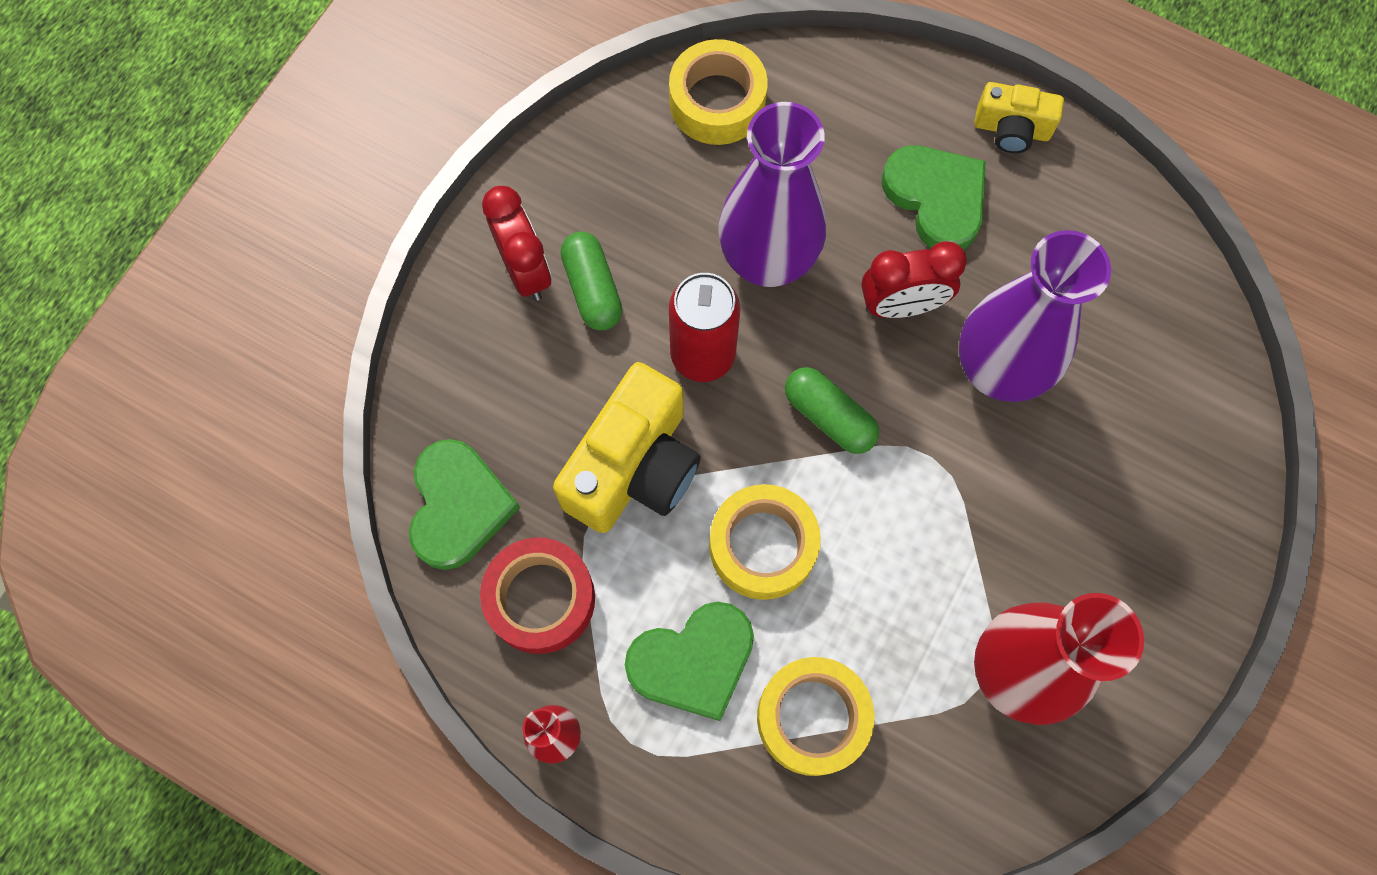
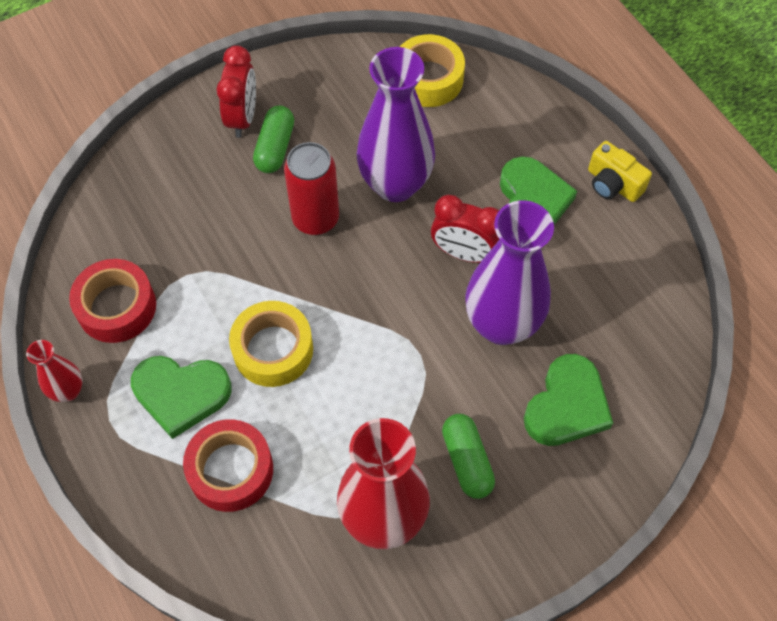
camera: 30 degrees right, 10 degrees down
(458, 506) = (107, 229): green heart -> green heart (567, 405)
(634, 467) = (227, 261): yellow camera -> none
(812, 718) = (231, 470): yellow tape -> red tape
(829, 417) = (370, 295): green capsule -> green capsule (467, 461)

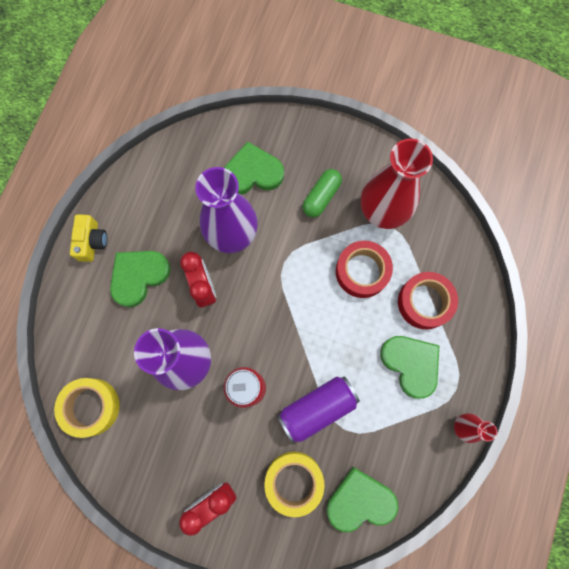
camera: 130 degrees left, 15 degrees up
(110, 236) = (360, 501): none -> green heart
(116, 307) = (397, 449): red tape -> red tape (362, 271)
(232, 265) = (317, 408): none -> purple can
(273, 349) = (346, 339): yellow tape -> yellow tape (294, 481)
(275, 148) = (219, 458): green capsule -> none

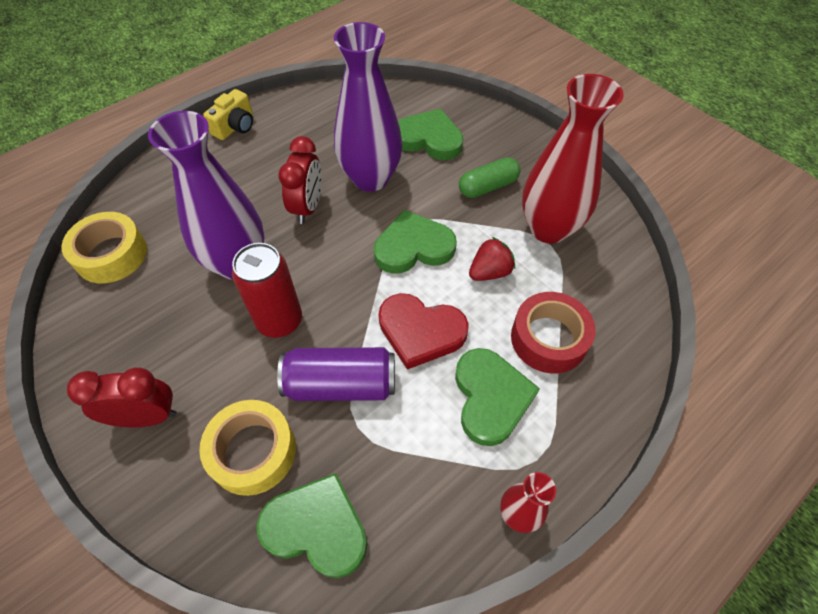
camera: 30 degrees right, 20 degrees down
(139, 276) = (253, 170): green heart -> green heart (413, 247)
(343, 343) = (420, 332): none -> red heart
(362, 271) = (489, 272): red tape -> red strawberry

